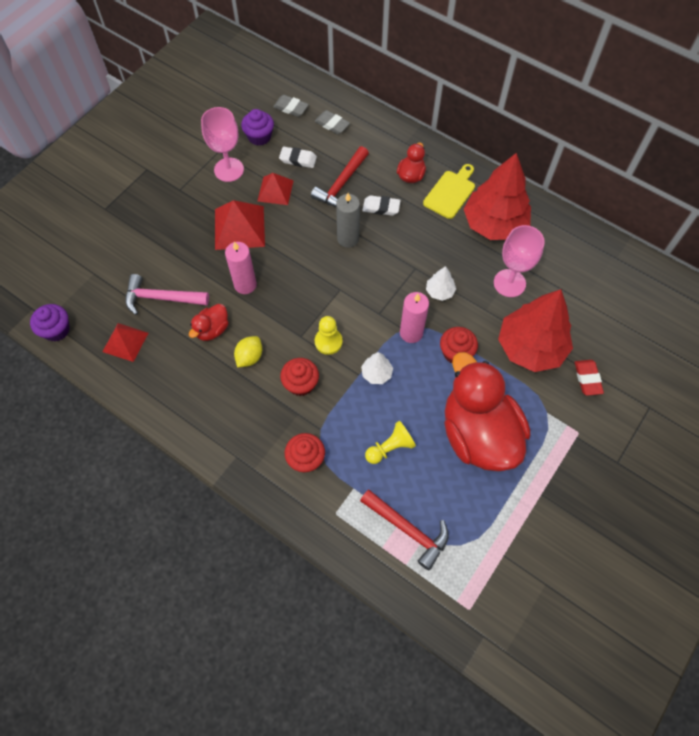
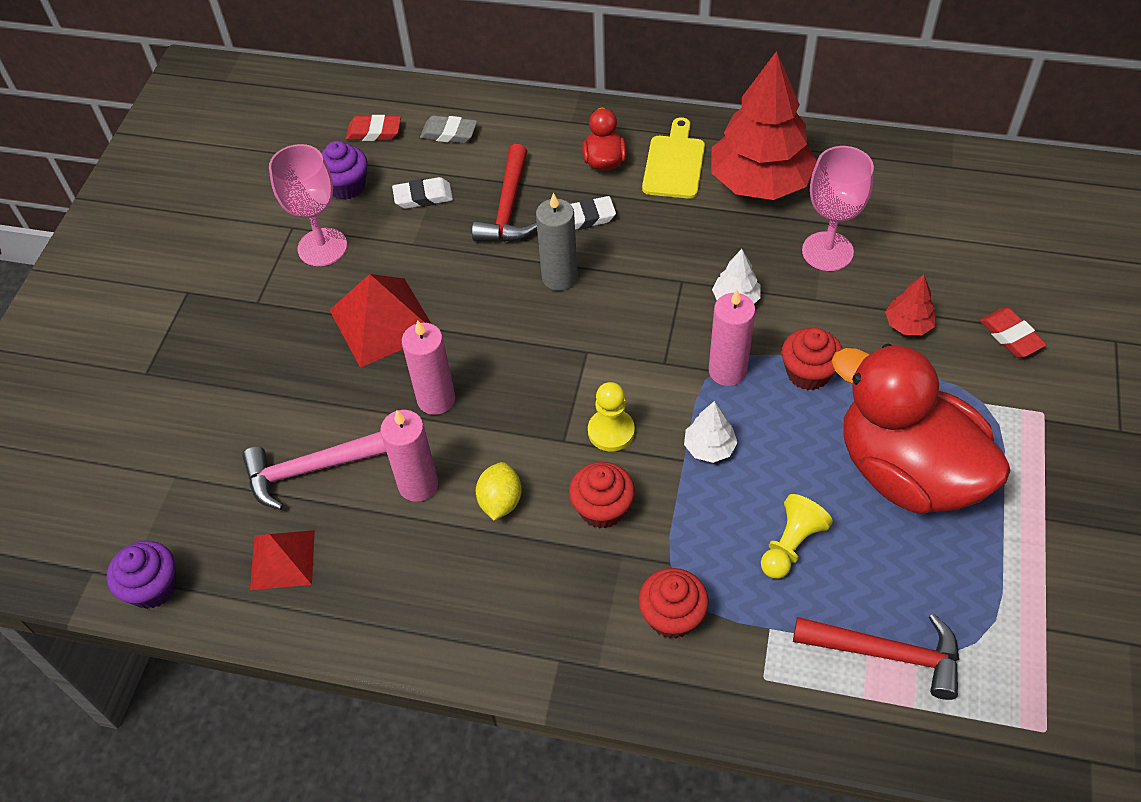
camera: 20 degrees left, 10 degrees down
(212, 330) = (418, 485): red duck -> pink candle
(275, 190) = (411, 251): red pyramid -> none
(291, 108) = (374, 132): grey eraser -> red eraser
(530, 347) = (908, 324): red tree -> red tree, size x0.43

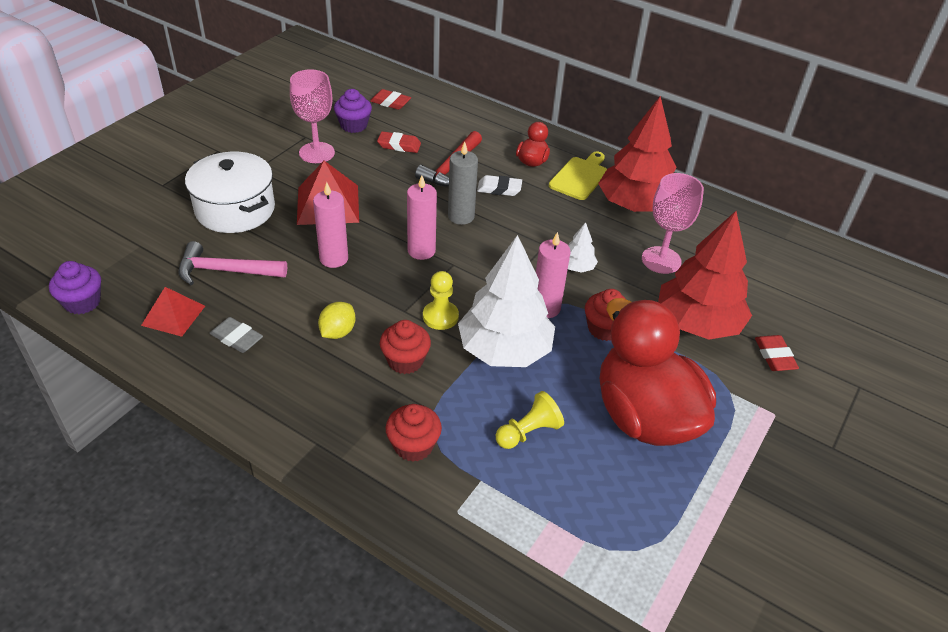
camera: 15 degrees right, 10 degrees down
(267, 374) = (235, 209): none -> white pot
(418, 485) = (289, 303): pink candle -> pink candle (421, 251)
(423, 197) = (399, 145): white eraser -> red eraser
(449, 133) = (438, 117): grey eraser -> grey eraser (237, 338)
(709, 447) = (504, 350): white tree -> white tree, size x2.31
(887, 653) = (561, 531): red hammer -> none
(908, 324) = (697, 323): red tree -> red tree, size x2.31

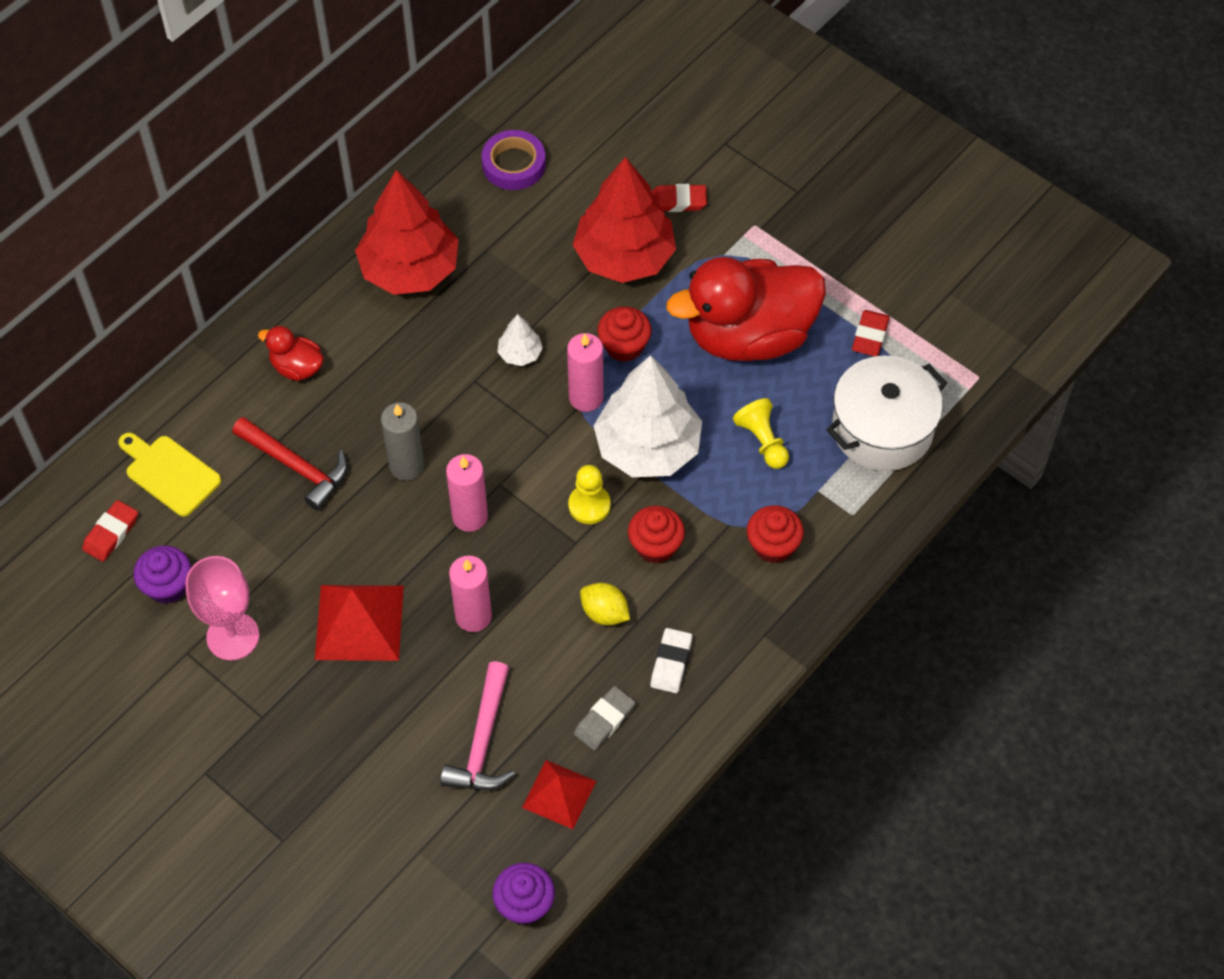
camera: 80 degrees left, 15 degrees up
(235, 209) = (355, 738): white pot -> white pot (882, 429)
(399, 145) = (231, 528): red eraser -> red eraser (870, 336)
(499, 189) = (353, 415): white eraser -> white eraser (671, 663)
(580, 177) = (340, 318): yellow cutting board -> yellow cutting board (169, 473)
(661, 260) = (517, 265): pink goblet -> none
(759, 252) = (514, 164): none -> purple tape

